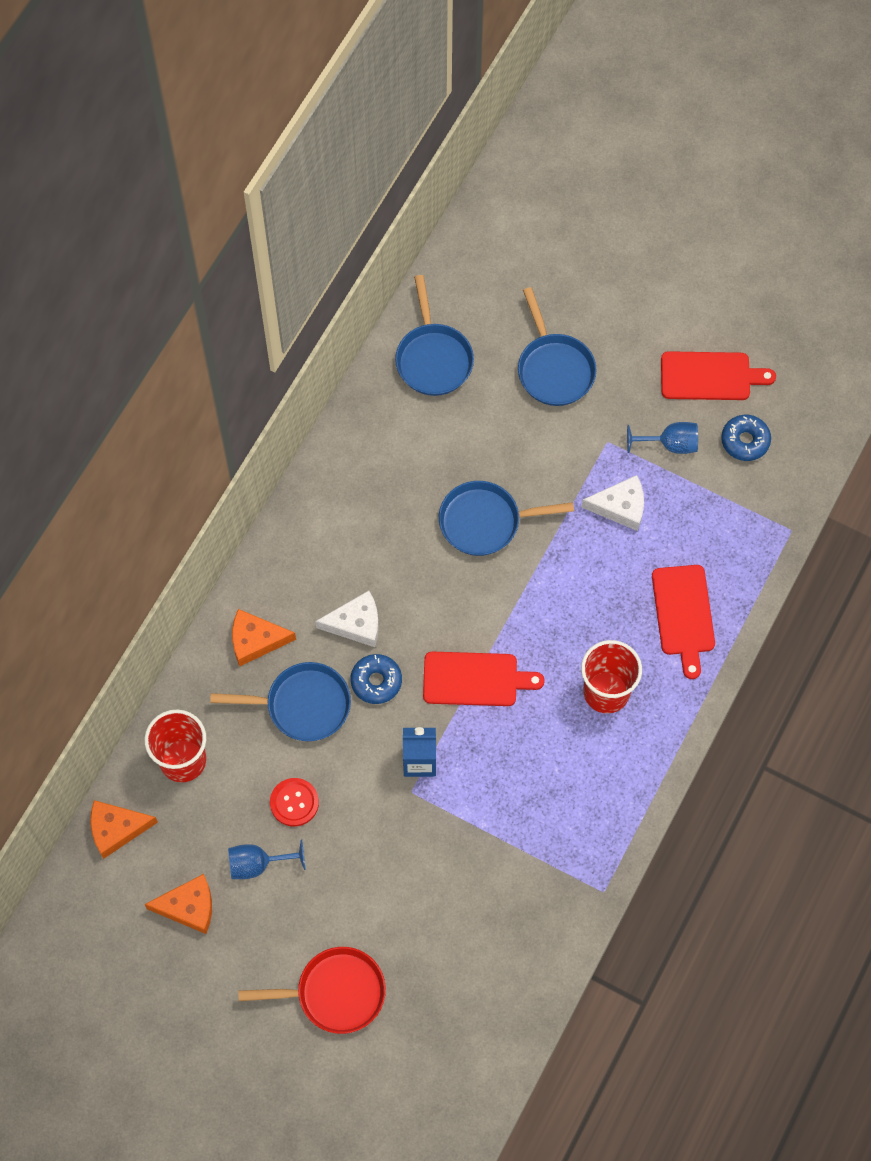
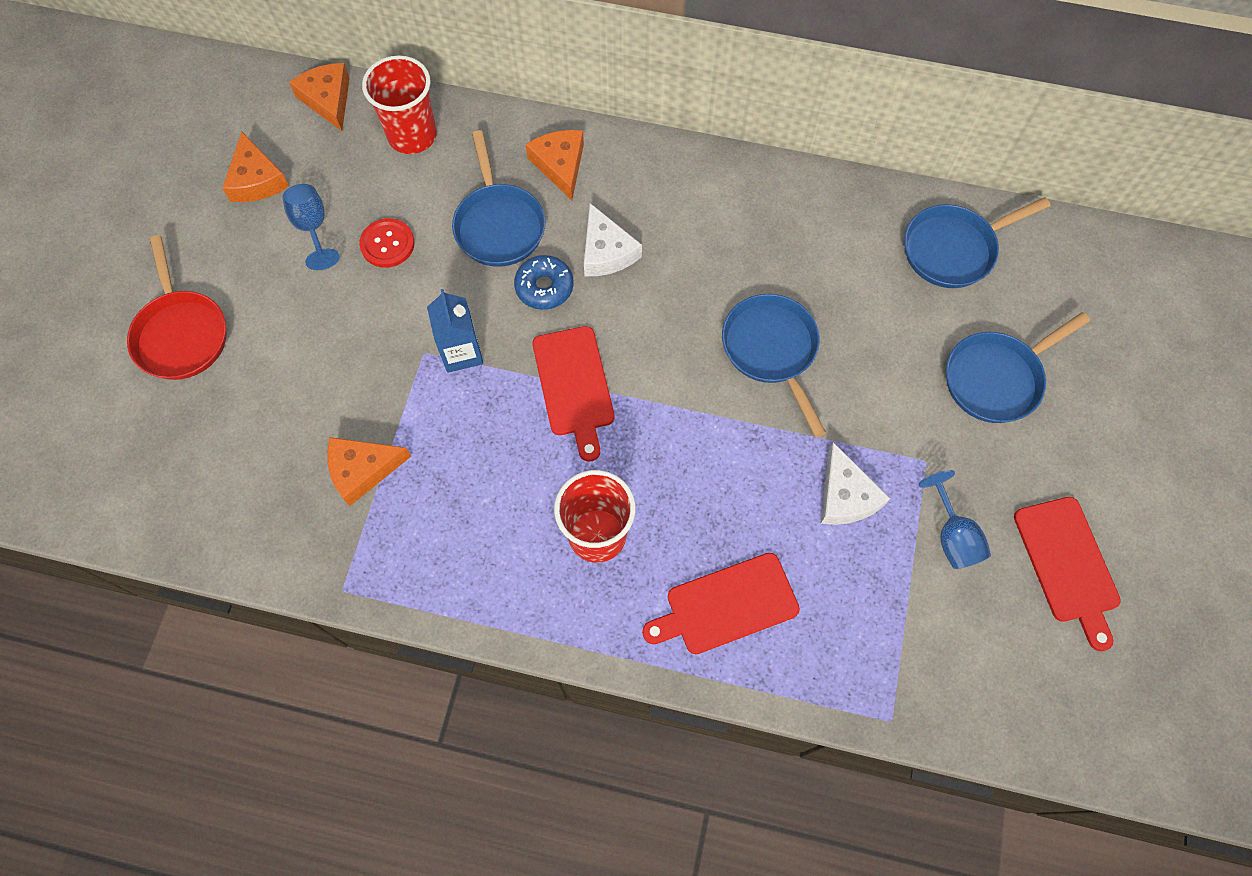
camera: 75 degrees right, 0 degrees up
(505, 859) = (362, 470): none -> orange cheese
(745, 441) = (995, 630): blue donut -> none

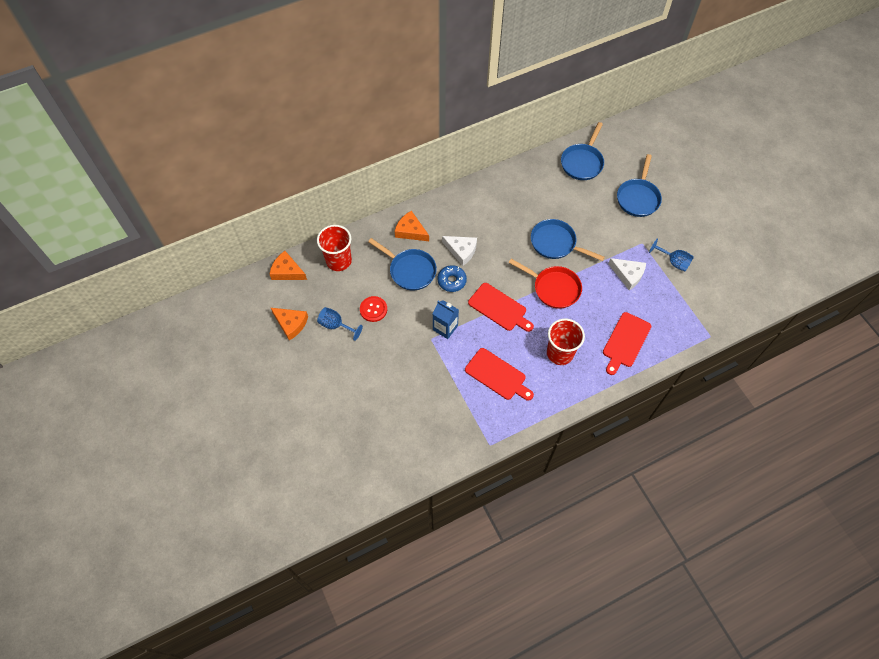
camera: 40 degrees left, 5 degrees down
(181, 334) = (325, 405): red pan -> red pan (553, 288)
(362, 470) = (452, 398): orange cheese -> none
(1067, 564) = (715, 243): red cutting board -> red cutting board (497, 375)

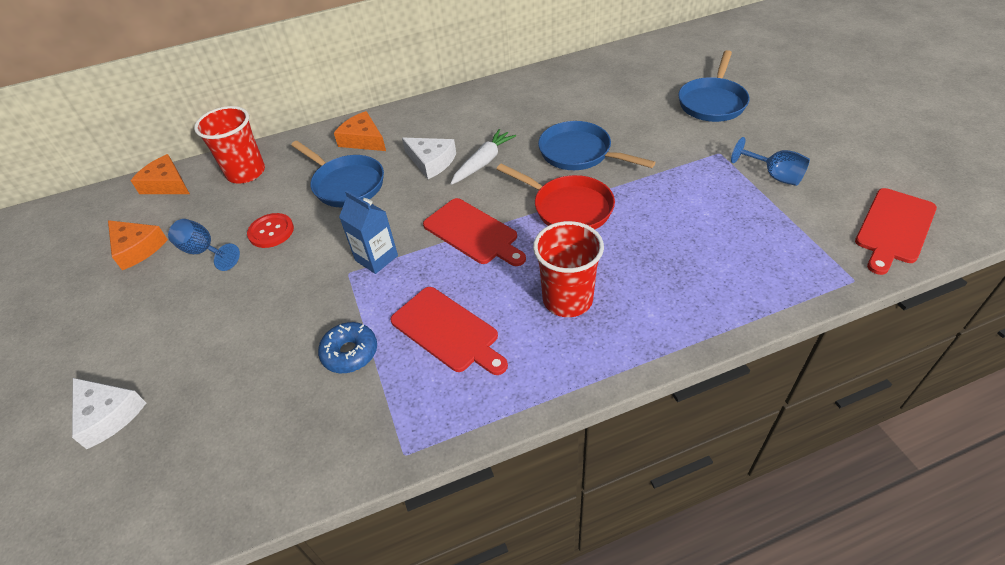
camera: 10 degrees right, 15 degrees down
(451, 281) = (405, 197): blue donut -> blue donut (350, 353)
(495, 251) = (483, 162): none -> white carrot
(582, 162) = (629, 68): blue pan -> none
(625, 341) = (690, 285): red cutting board -> red cutting board (894, 228)
(628, 275) = (696, 191): white cheese -> white cheese (108, 415)

